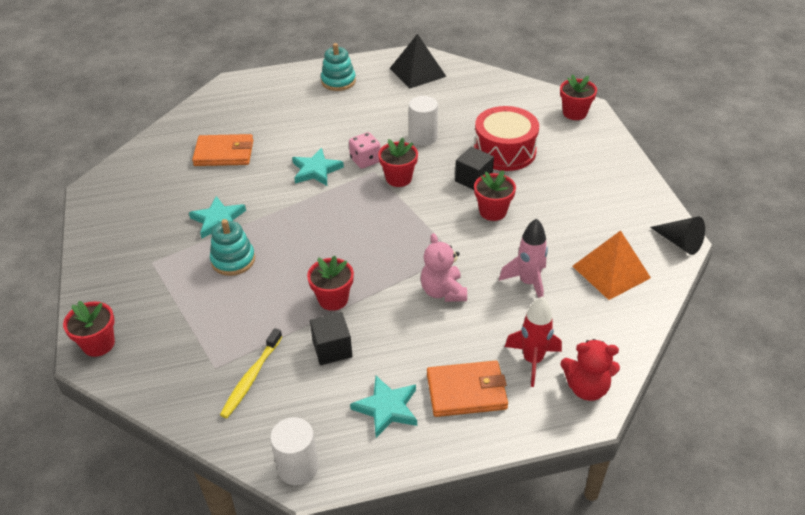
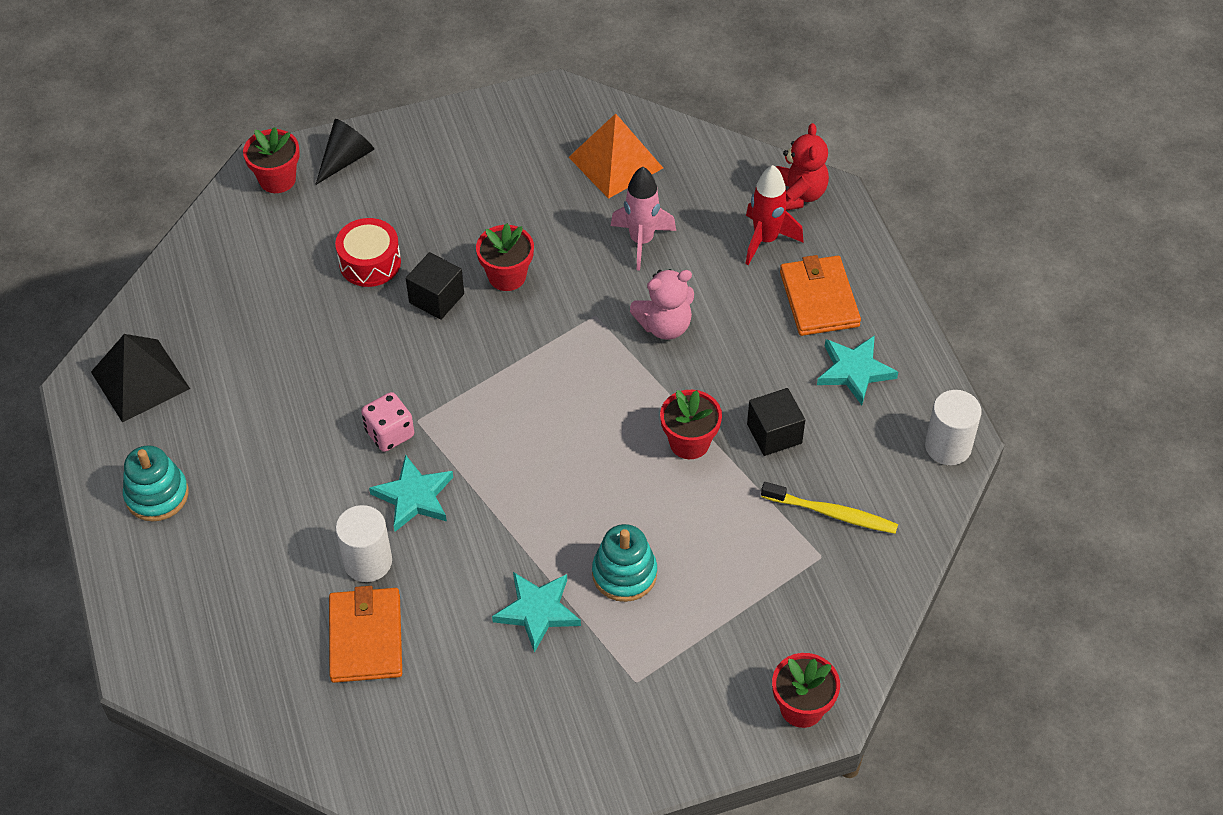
camera: 95 degrees left, 10 degrees up
(398, 178) = (434, 387): red flower pot -> none
(423, 137) = (331, 363): white cylinder -> white cylinder (368, 562)
(504, 151) = (370, 262): red drum -> red drum, size x0.66
(679, 242) = (559, 96): black cone -> black cone (345, 159)

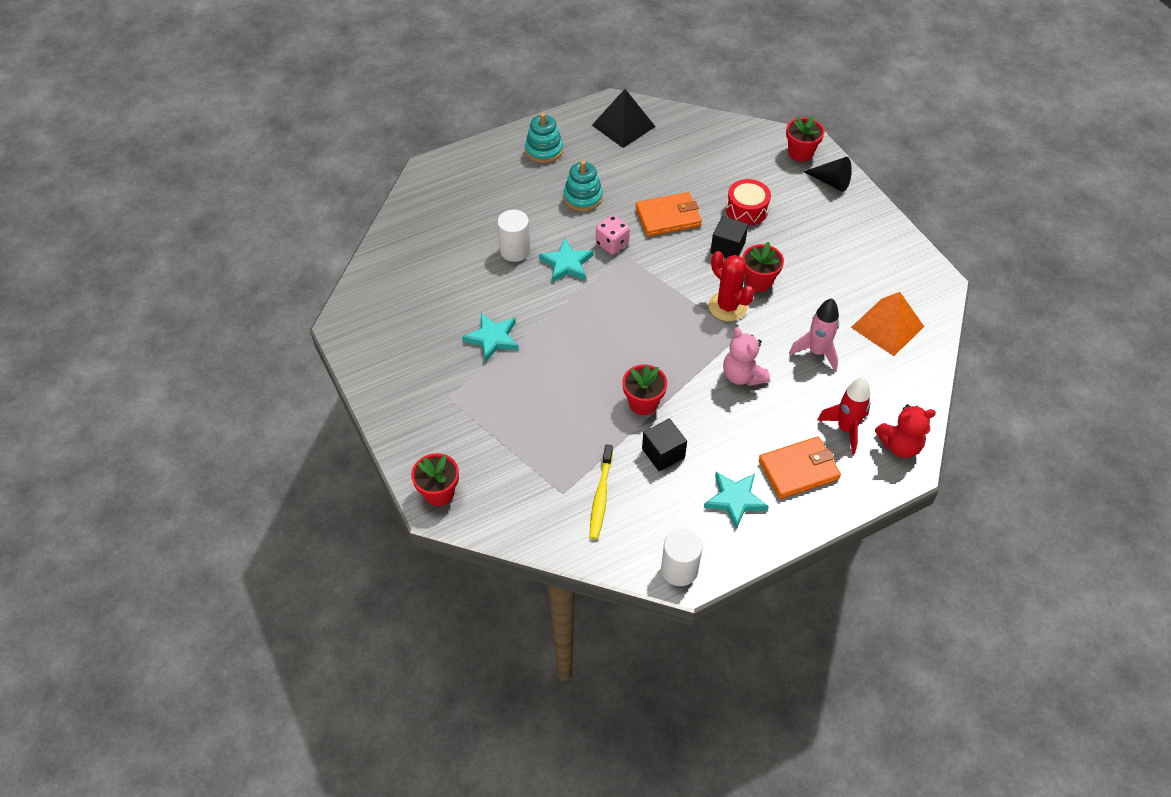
camera: 80 degrees right, 0 degrees up
(366, 637) = (462, 259): orange wallet -> orange wallet (668, 217)
(543, 319) = (727, 306): none -> red cactus
(624, 574) = (528, 380): turquoise stacking toy -> turquoise stacking toy (583, 197)

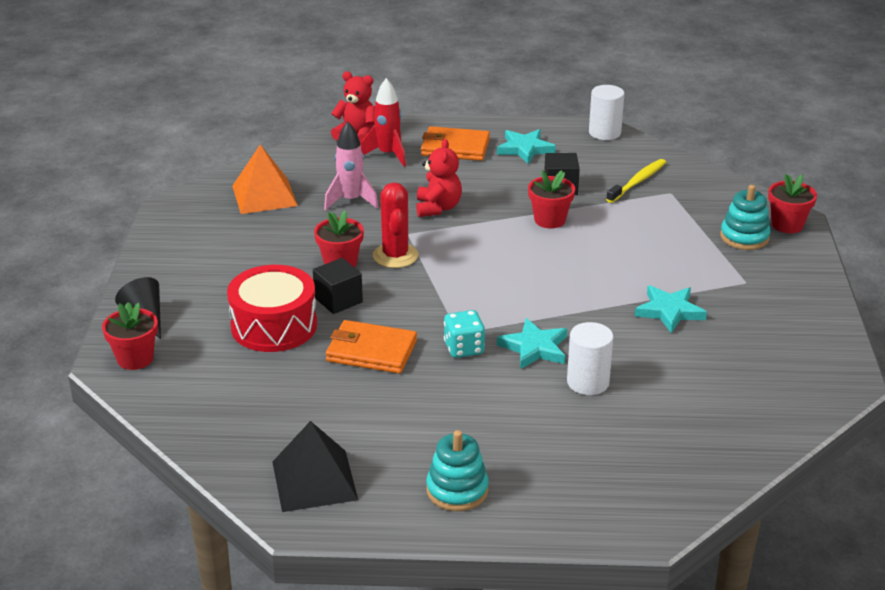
camera: 150 degrees left, 20 degrees down
(583, 197) = (455, 409): turquoise stacking toy -> turquoise stacking toy (744, 237)
(612, 244) = (464, 348): pink dice -> turquoise dice
(742, 376) = (438, 208): pink teddy bear -> red teddy bear
(746, 210) = (274, 326): red drum -> red drum, size x1.51

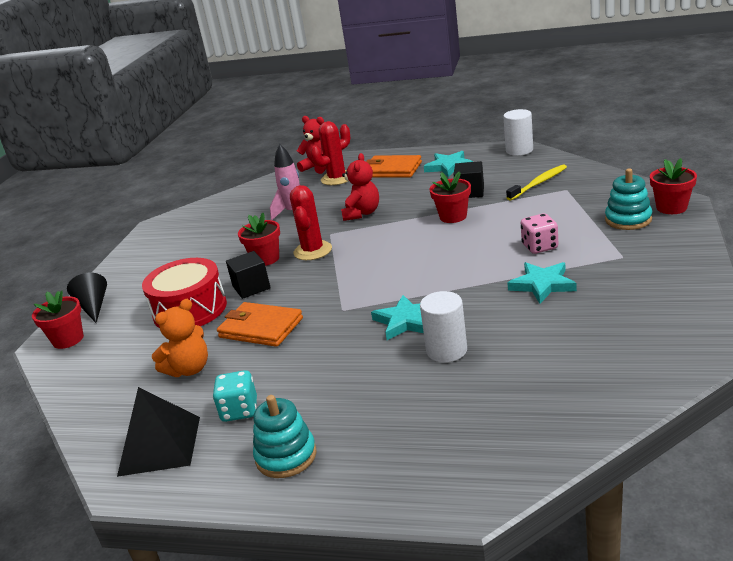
camera: 15 degrees right, 5 degrees down
(264, 195) = (229, 213): orange pyramid -> none
(308, 398) = (189, 369): none -> orange teddy bear
(388, 155) = (337, 178): red rocket -> red cactus
(464, 348) = (342, 323): turquoise dice -> turquoise dice (239, 410)
(657, 265) = (540, 247): none -> pink dice

